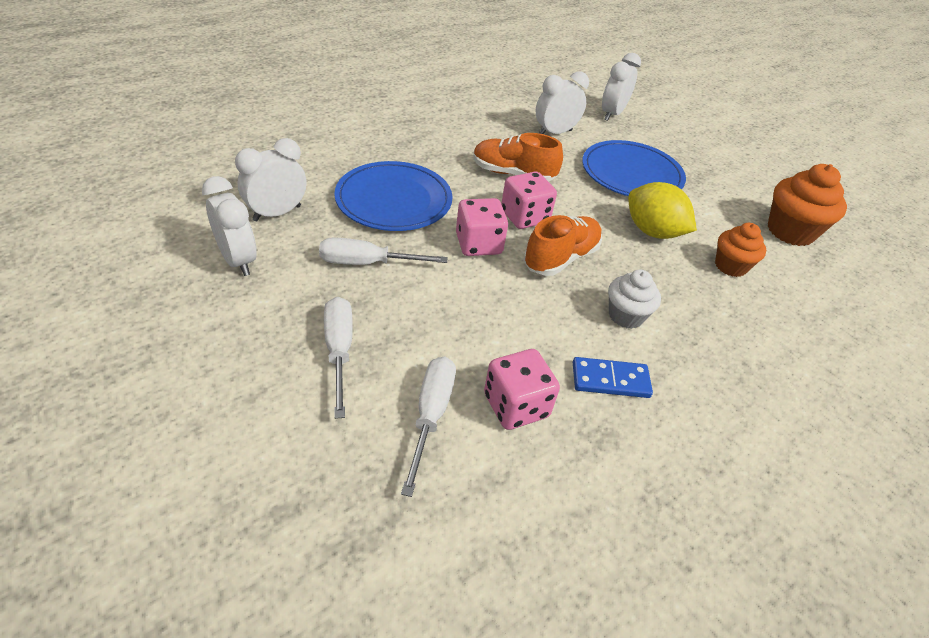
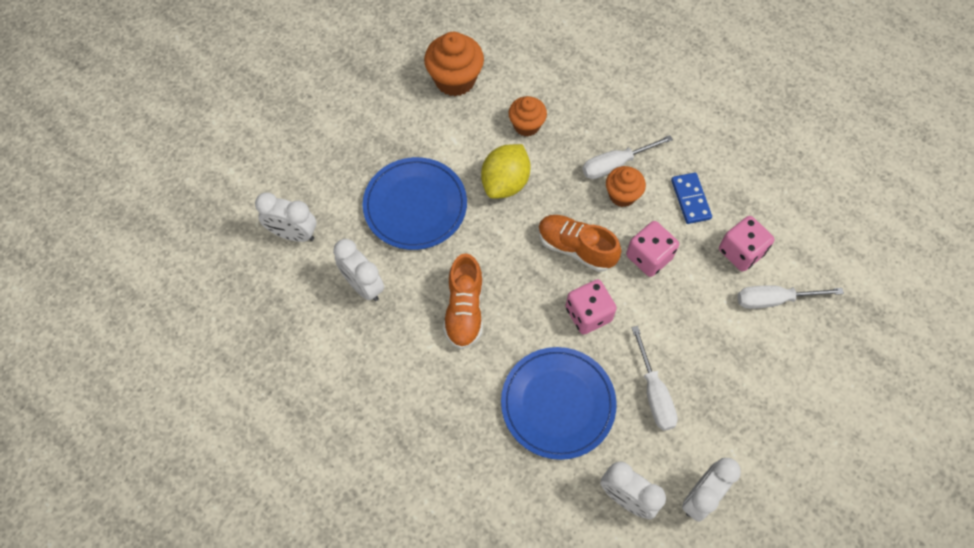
camera: 100 degrees left, 20 degrees up
(339, 350) = (752, 376): white screwdriver -> white screwdriver (615, 164)
(524, 217) = (531, 286): pink dice -> pink dice (649, 257)
(625, 316) = (622, 195): white cupcake -> orange cupcake

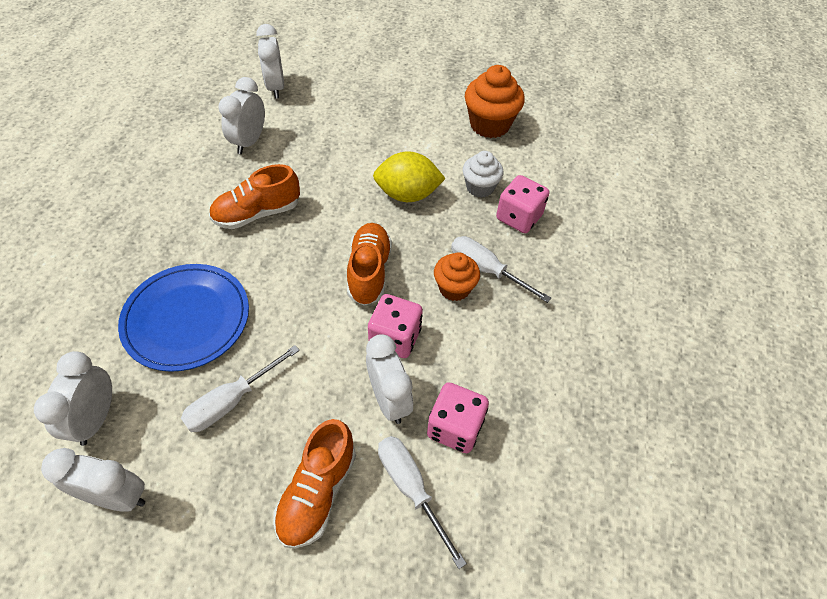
camera: 60 degrees right, 10 degrees down
(415, 205) = (345, 145): blue plate -> none
(526, 125) = (480, 187): orange cupcake -> white cupcake
(588, 314) = (299, 308): pink dice -> pink dice (518, 217)
(690, 199) = (490, 352): blue domino -> none
(700, 284) = (389, 400): none -> white clock
(753, 360) = (317, 492): none -> orange shoe

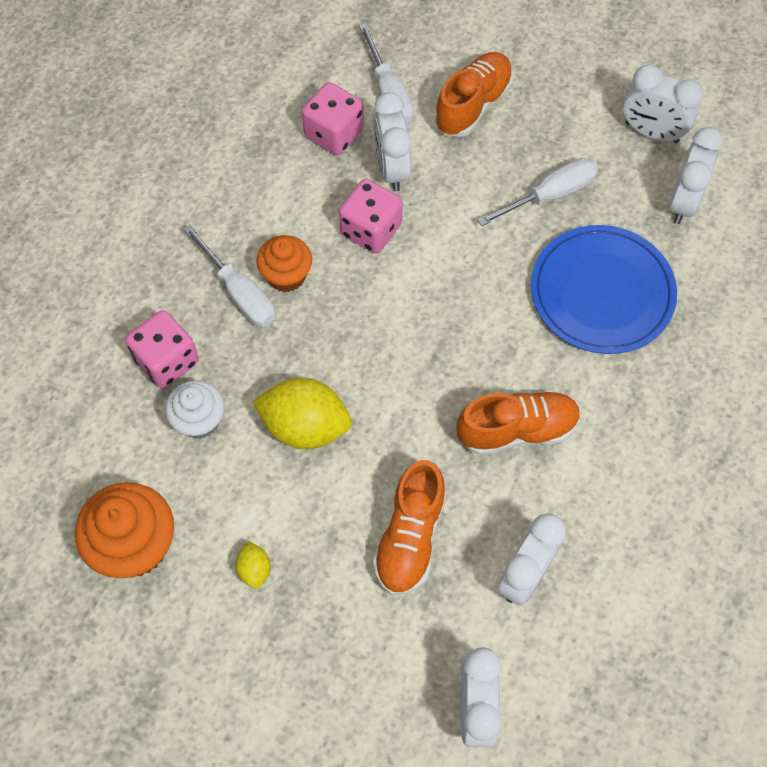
camera: 165 degrees left, 10 degrees up
(369, 272) = (383, 315): orange shoe -> orange shoe (410, 537)
(415, 124) = (254, 569): none -> yellow lemon

